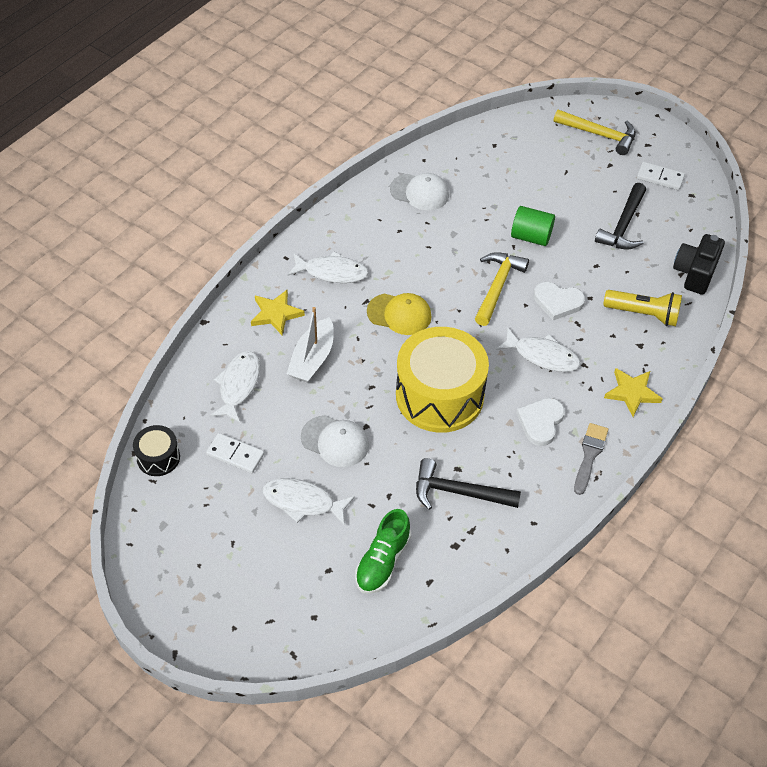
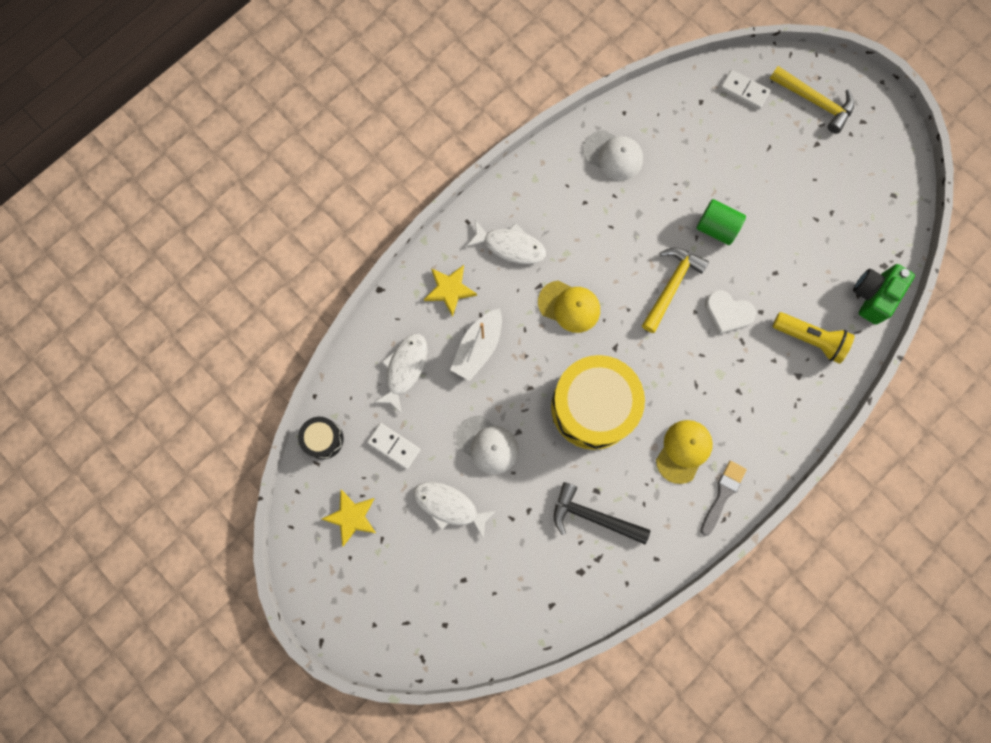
camera: 10 degrees right, 25 degrees up
(382, 561) = (513, 578): green shoe -> none
(540, 422) = (683, 451): white heart -> yellow cap
(542, 356) = (700, 375): white fish -> none
(623, 225) = (814, 226): black hammer -> none
(632, 393) = (778, 430): yellow star -> yellow star (351, 517)
(660, 178) = (866, 168): white domino -> white domino (744, 90)
(695, 273) = (873, 296): black camera -> green camera

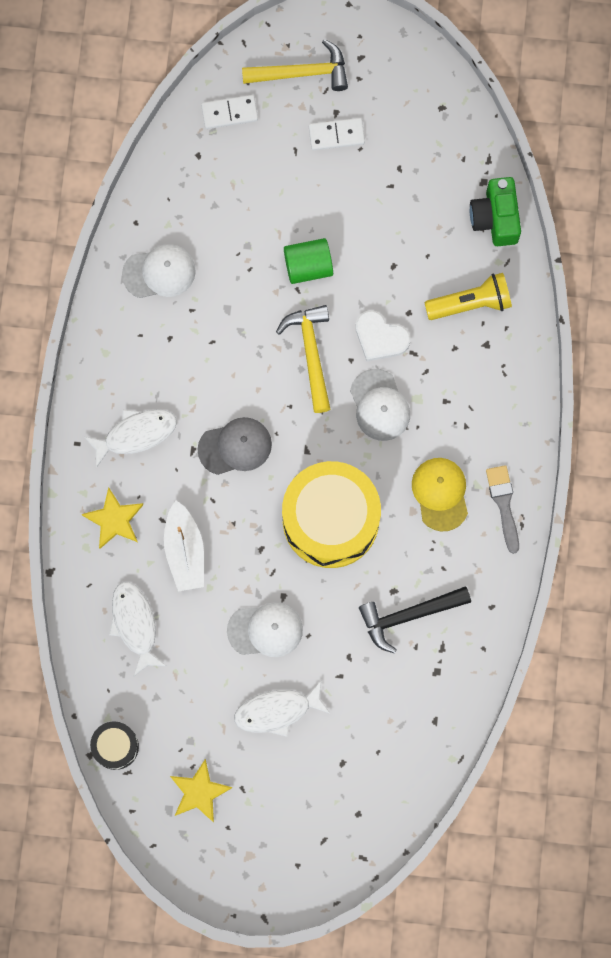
camera: 40 degrees left, 0 degrees up
(394, 446) = (183, 700): white domino -> white domino (336, 135)
(569, 306) = (235, 446): yellow cap -> grey cap
(690, 357) = (379, 405): none -> white cap
(727, 313) = (380, 337): white heart -> white heart turned 45 degrees clockwise

